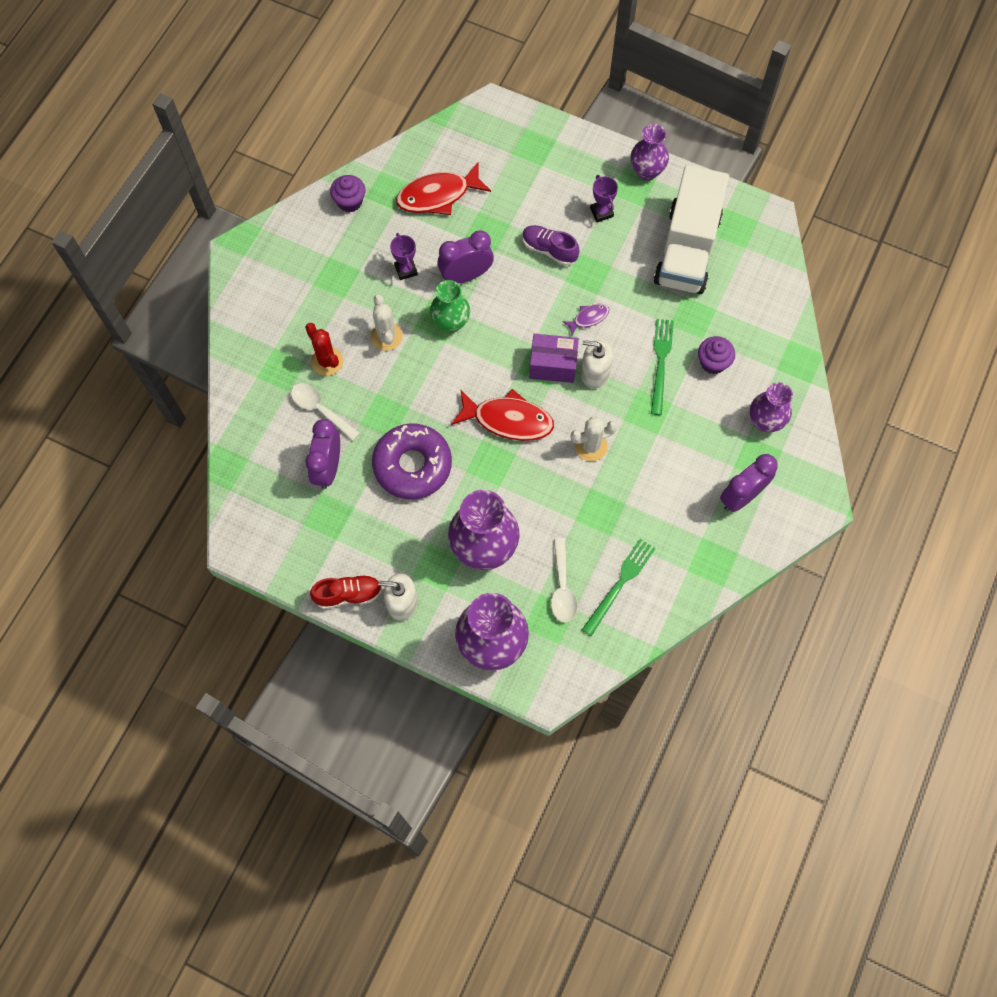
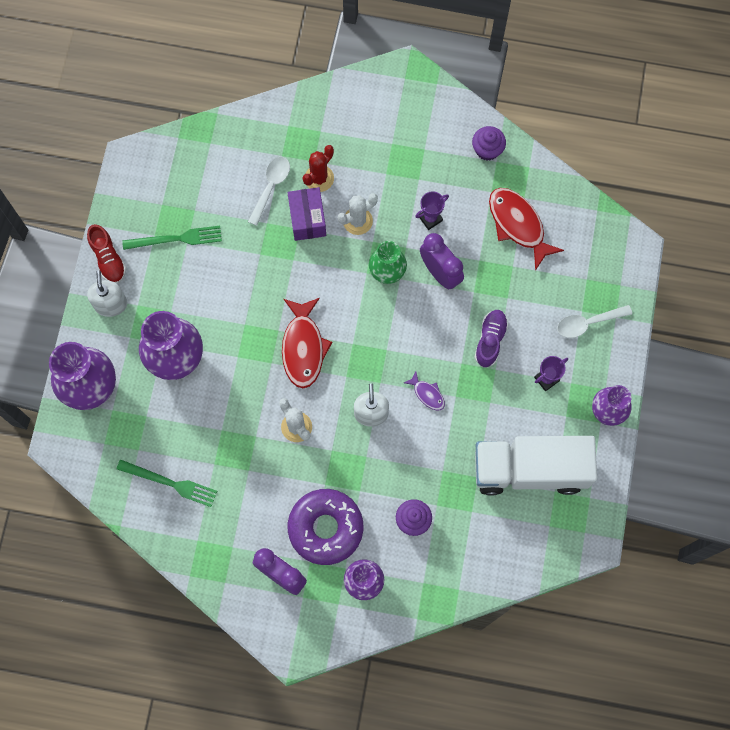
camera: 75 degrees right, 5 degrees up
(328, 468) = (218, 209): purple clock -> none
(412, 465) = (238, 278): purple donut -> purple donut (325, 528)
(553, 365) = (369, 373): purple box -> purple box (307, 219)
(562, 587) = (155, 434): white spoon -> white spoon (588, 323)
(660, 362) = (399, 471): green fork -> green fork (176, 239)

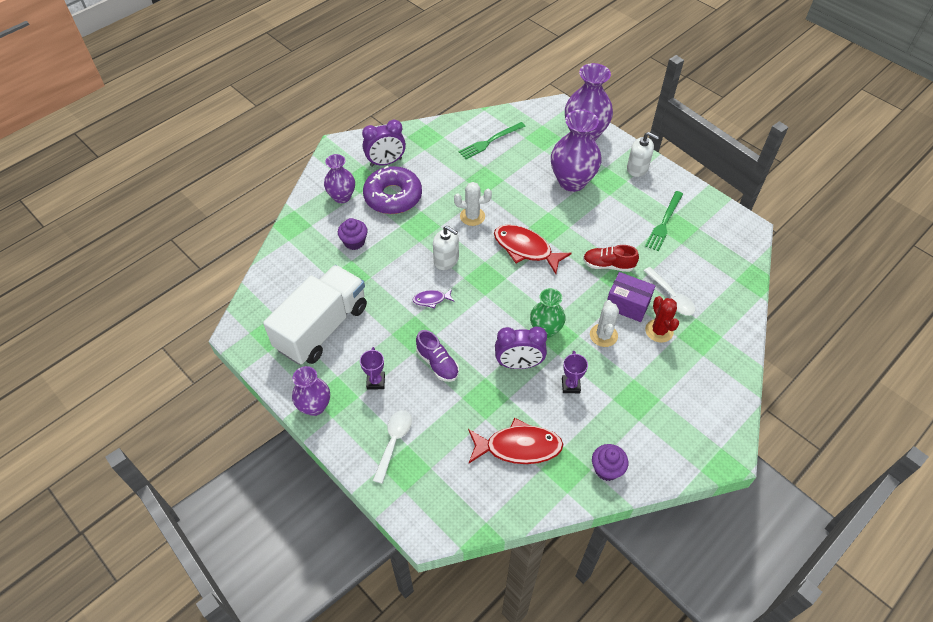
camera: 125 degrees right, 20 degrees down
(108, 259) = (673, 182): red shoe -> red shoe (608, 265)

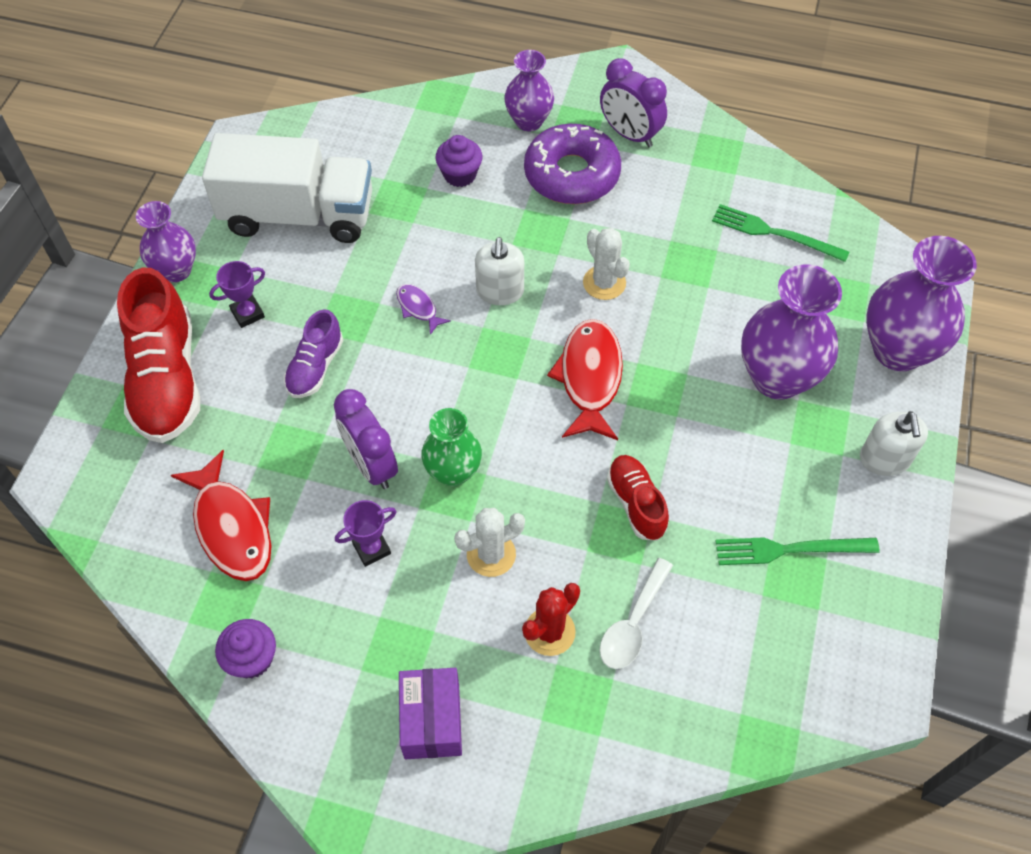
camera: 60 degrees right, 5 degrees up
(394, 442) = (167, 379): white spoon -> red shoe
(627, 304) = (573, 564): purple box -> purple box (432, 720)

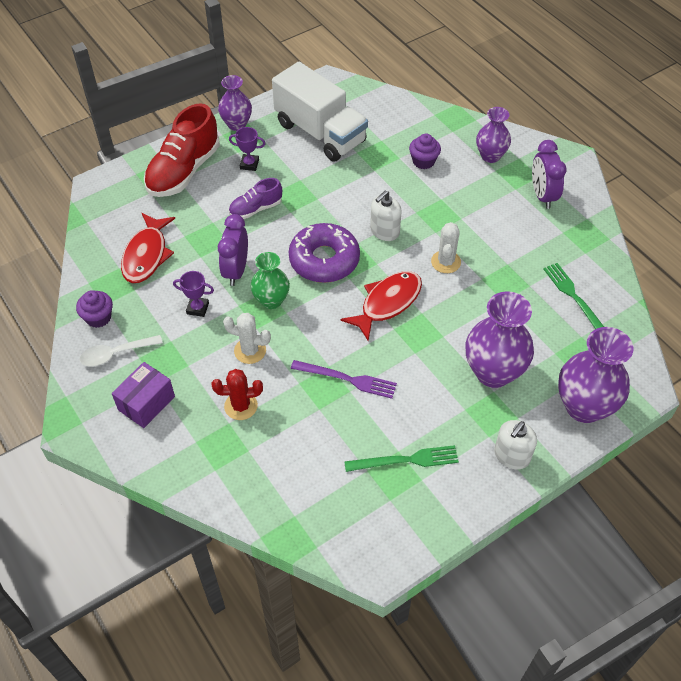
camera: 40 degrees right, 5 degrees down
(418, 308) = (334, 213): purple fish -> none
(572, 174) = (486, 197): purple donut -> purple donut (324, 260)
(633, 623) = (285, 433): white spoon -> white spoon (116, 354)
(636, 503) = (347, 379): red shoe -> purple fork
(790, 549) = (406, 460): green fork -> green fork turned 135 degrees clockwise

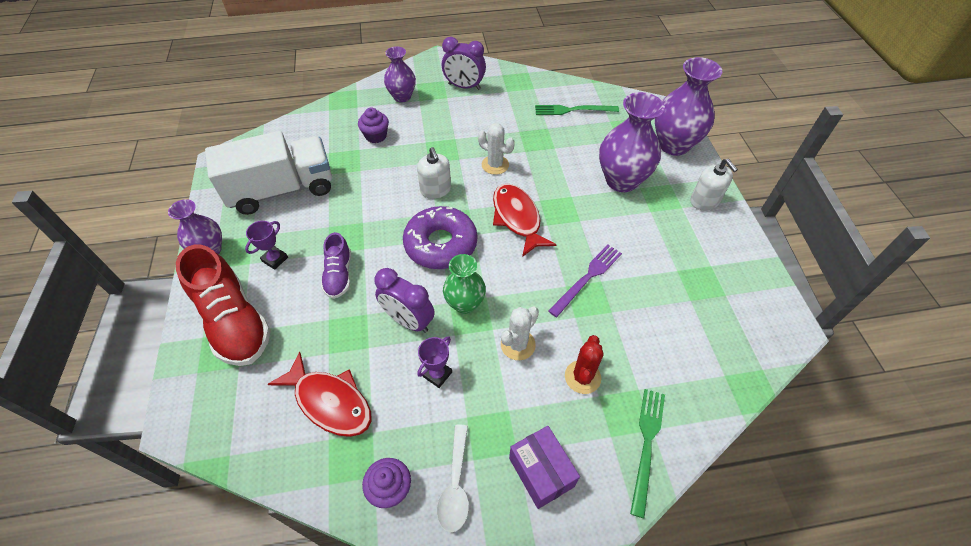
camera: 65 degrees left, 0 degrees up
(406, 460) = (688, 268): green fork -> green fork (646, 445)

